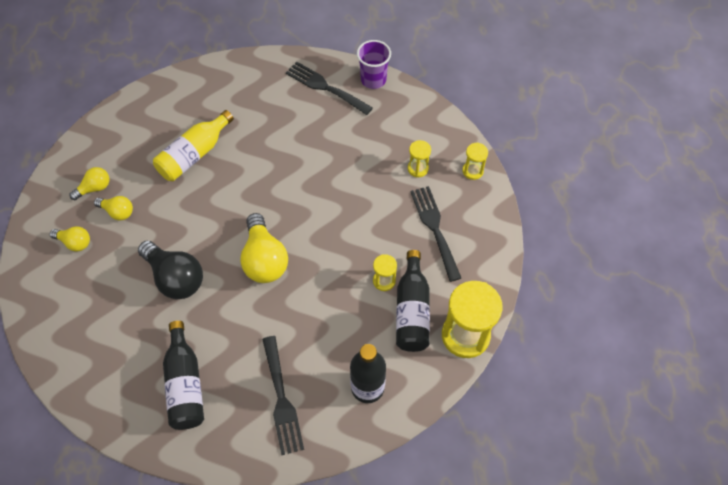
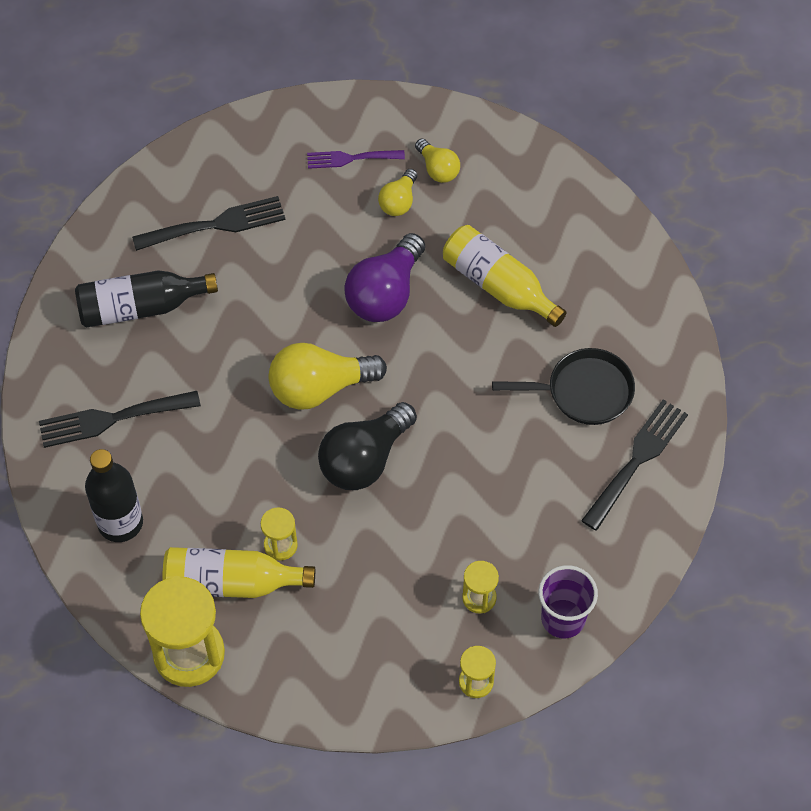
camera: 90 degrees right, 0 degrees up
(75, 242) = (350, 158): yellow light bulb -> purple fork
(175, 278) = (293, 281): black light bulb -> black light bulb (364, 459)
(193, 220) = (385, 293): none -> purple light bulb
(277, 111) = (584, 391): none -> black pan
(373, 80) = (658, 533): purple cup -> purple cup (563, 618)
(412, 310) = (231, 582): black bottle -> yellow bottle
(434, 228) = (368, 619): black fork -> black fork (216, 224)

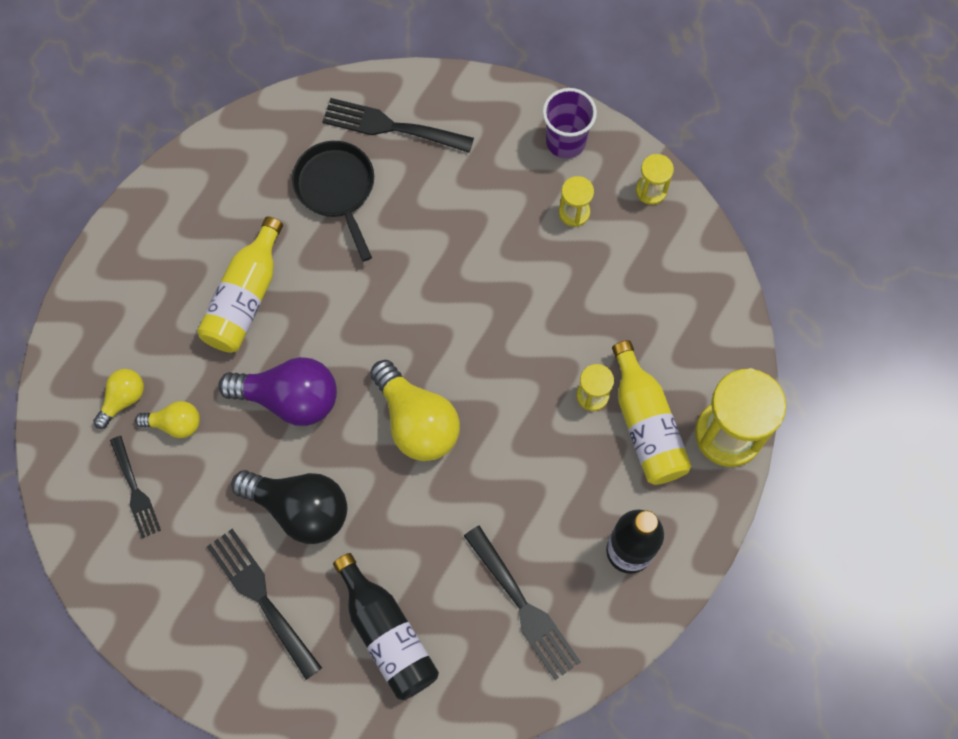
camera: 110 degrees left, 10 degrees up
(350, 158) = (135, 491): purple fork -> black fork
(364, 459) = (477, 353): black light bulb -> black light bulb (300, 509)

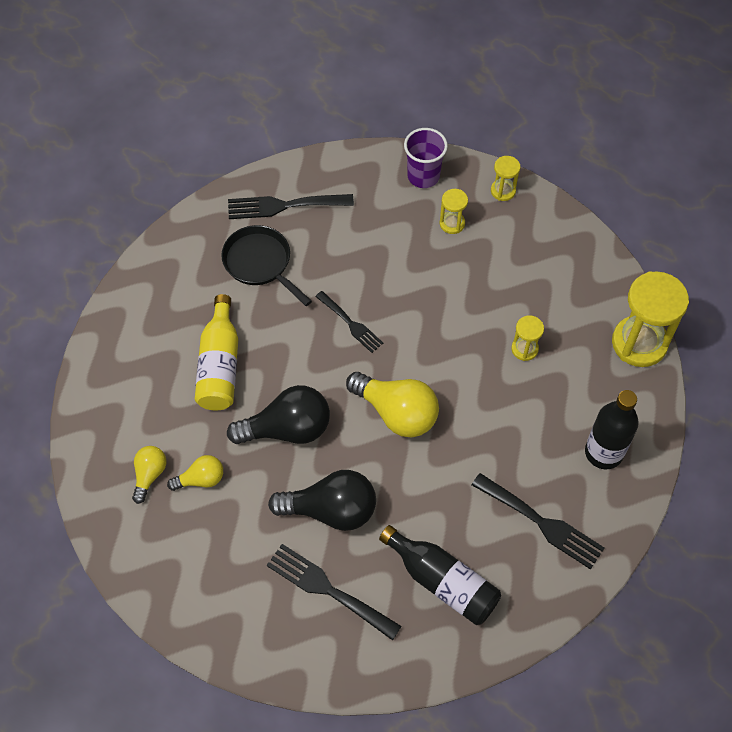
camera: 20 degrees left, 10 degrees down
(135, 491) = (188, 542): black fork -> black fork (351, 324)
(289, 398) = (287, 429): purple light bulb -> black light bulb
(646, 424) = (574, 356): yellow bottle -> none

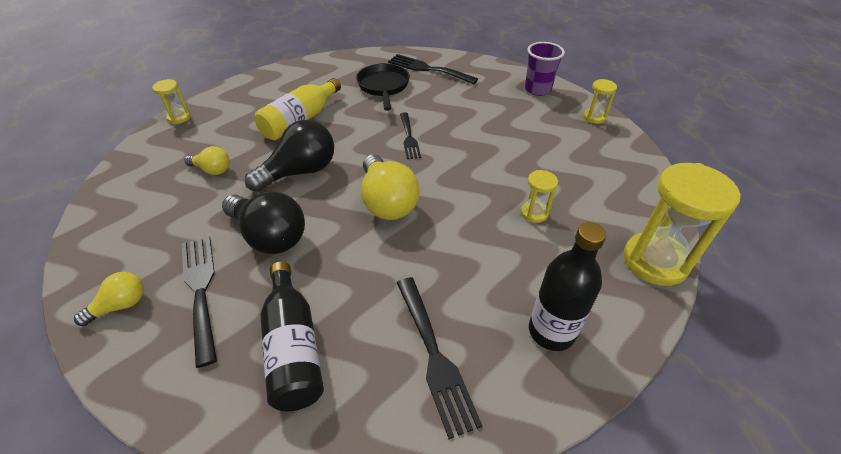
camera: 35 degrees right, 15 degrees down
(149, 475) = (188, 152): yellow light bulb -> yellow light bulb (121, 305)
(287, 429) = (300, 172): black light bulb -> black light bulb turned 60 degrees counterclockwise
(452, 223) = (537, 118): yellow hourglass -> yellow hourglass (179, 117)

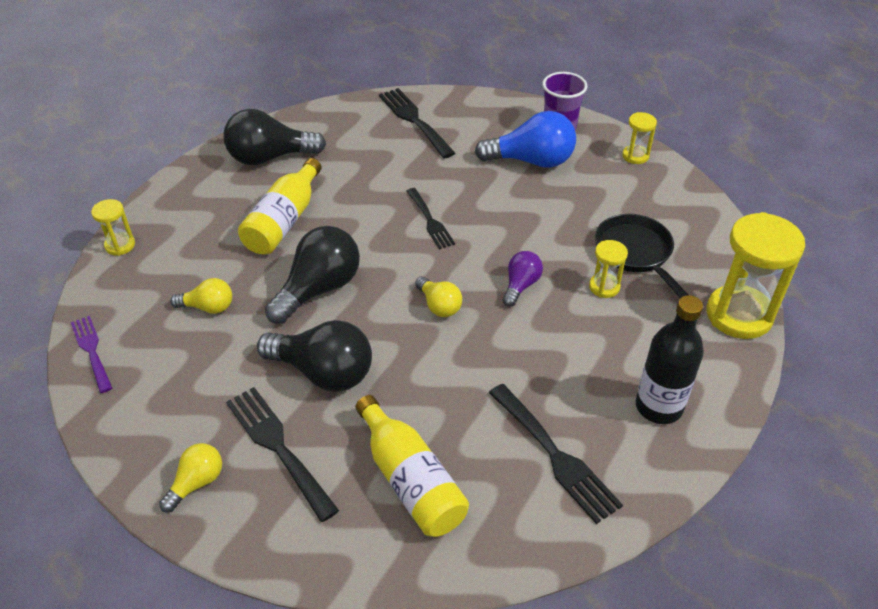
camera: 15 degrees left, 0 degrees up
(113, 185) = (91, 350): none -> purple fork
(293, 347) = (410, 480): black bottle -> yellow bottle
(313, 78) = (270, 157): none -> black light bulb
(383, 86) = (368, 155): black pan -> black pan (635, 253)
(387, 202) = (439, 306): yellow light bulb -> yellow light bulb, size x0.55
(428, 69) = (414, 120): black fork -> black fork turned 45 degrees clockwise
(462, 198) = (520, 285): none -> purple light bulb
(507, 108) = (531, 161): none -> blue light bulb

